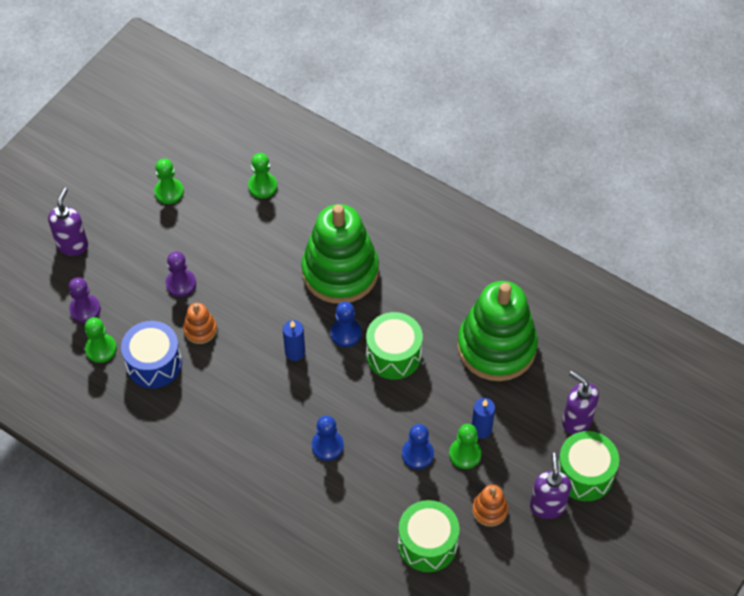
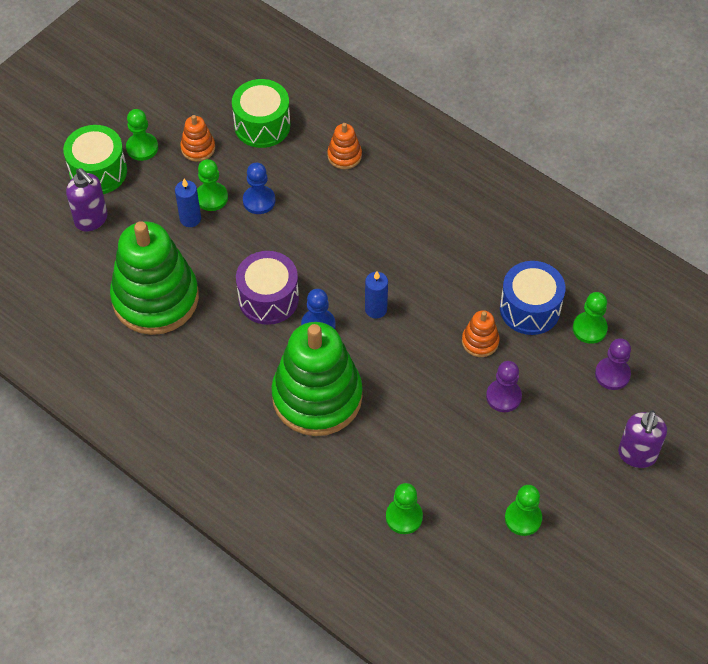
camera: 175 degrees left, 0 degrees up
(327, 446) = (348, 215): blue pawn -> none
(337, 513) = (344, 156): none -> orange stacking toy
(393, 355) = (268, 298): green drum -> purple drum
(547, 506) = (142, 148): purple soap dispenser -> green pawn

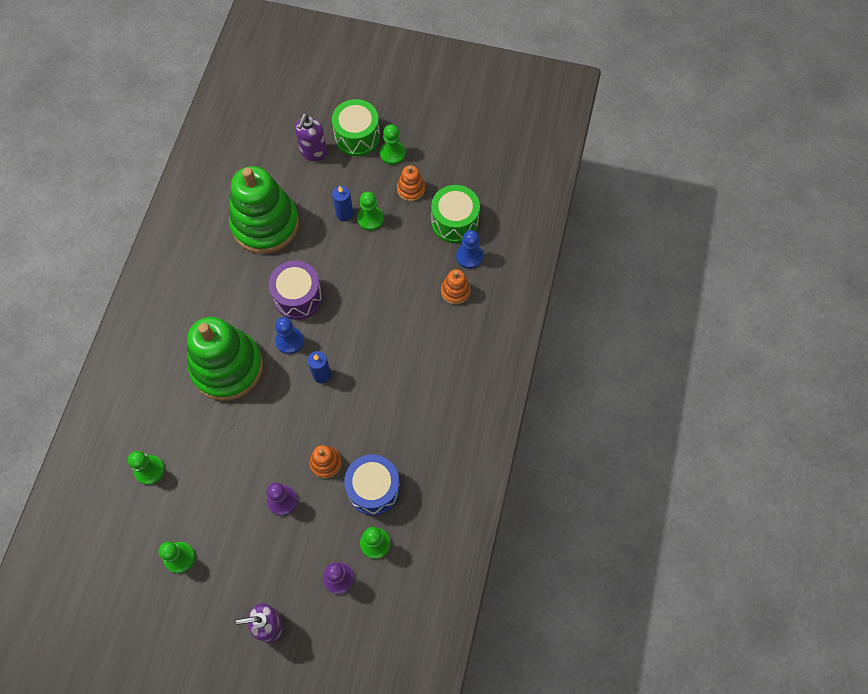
camera: 65 degrees right, 10 degrees up
(259, 201) = (383, 251): blue pawn -> blue pawn (469, 256)

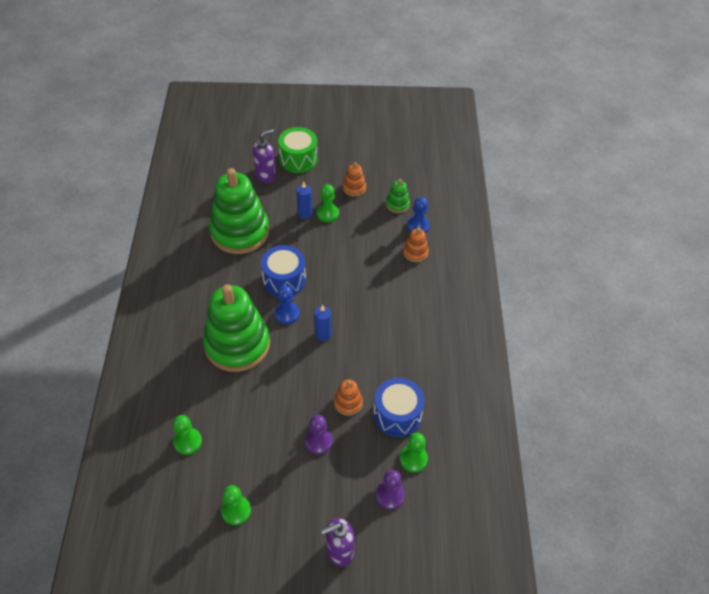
camera: 15 degrees left, 15 degrees down
(298, 297) = (284, 280): purple drum -> blue drum
(313, 153) = (266, 176): purple soap dispenser -> purple soap dispenser turned 135 degrees counterclockwise
(392, 153) = (331, 166): green pawn -> none
(454, 222) = (397, 204): green drum -> green stacking toy

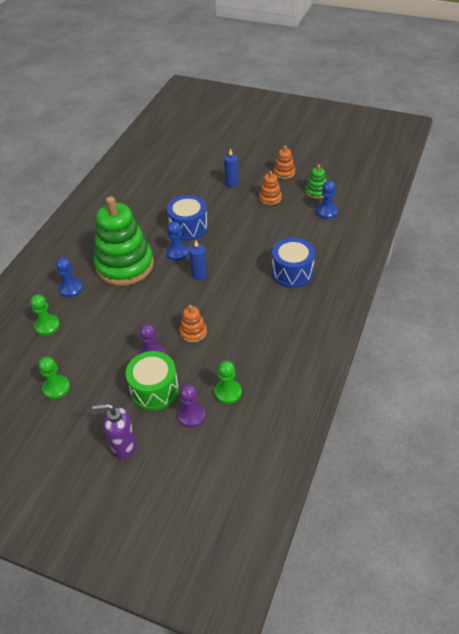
camera: 25 degrees right, 5 degrees down
(191, 389) = (71, 288): none -> blue pawn
(240, 232) = (171, 186): green stacking toy -> none
(266, 176) = (213, 150): purple soap dispenser -> none
(298, 159) = (247, 144): green drum -> green drum (154, 390)
(327, 213) = (251, 187): green pawn -> none
(397, 415) = (231, 353): blue drum -> blue drum (292, 272)
(415, 252) = (313, 231): orange stacking toy -> orange stacking toy (270, 198)

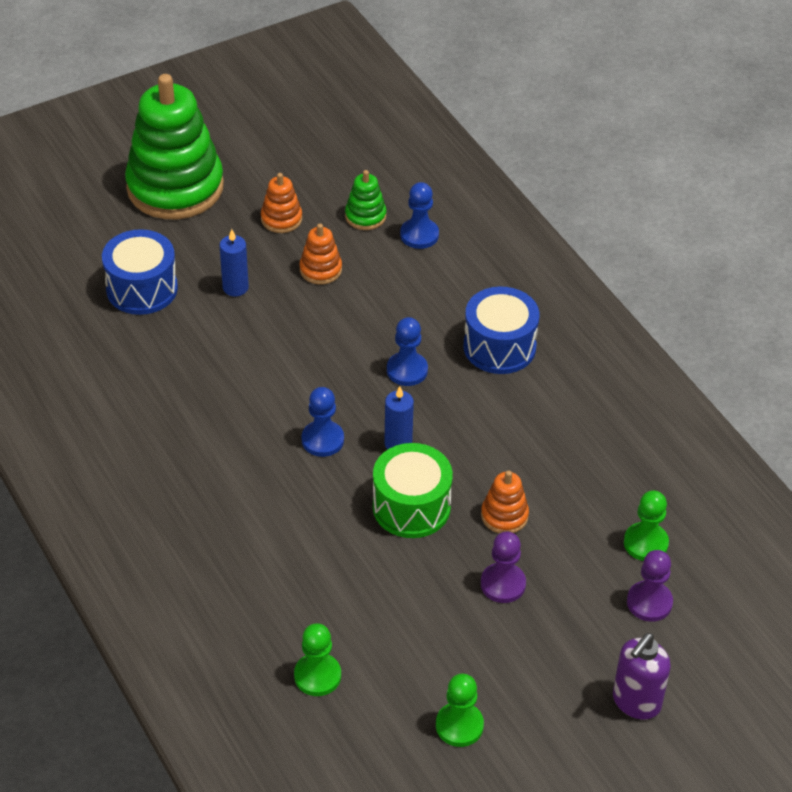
camera: 55 degrees left, 0 degrees up
(71, 288) = (263, 606): blue pawn -> blue pawn (407, 370)
(125, 265) = (282, 514): green stacking toy -> green stacking toy (175, 187)
(154, 390) = (569, 616): green drum -> green drum (411, 507)
(188, 227) = (280, 395): blue drum -> blue drum (142, 289)

